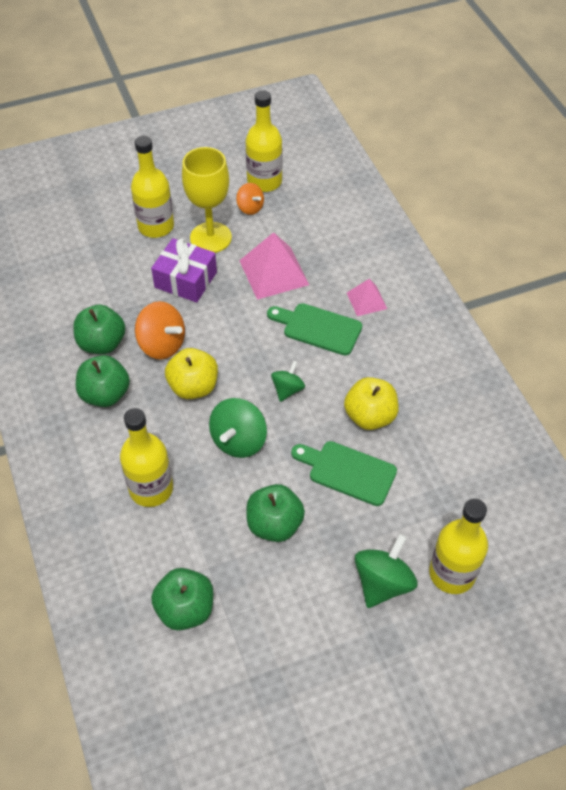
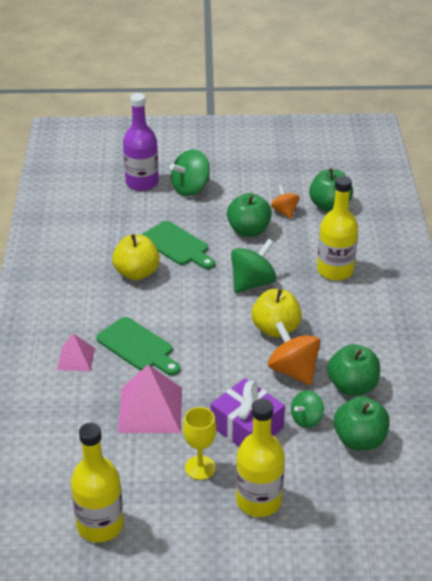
camera: 160 degrees left, 15 degrees down
(105, 394) = (358, 343): green apple -> green apple (359, 440)
(210, 238) = (200, 468): yellow goblet -> yellow goblet, size x0.61
(250, 208) = (136, 493): orange spinning top -> orange spinning top (284, 212)
(287, 389) = (193, 307): green spinning top -> green spinning top (306, 419)
(452, 573) = (142, 183): yellow bottle -> purple bottle

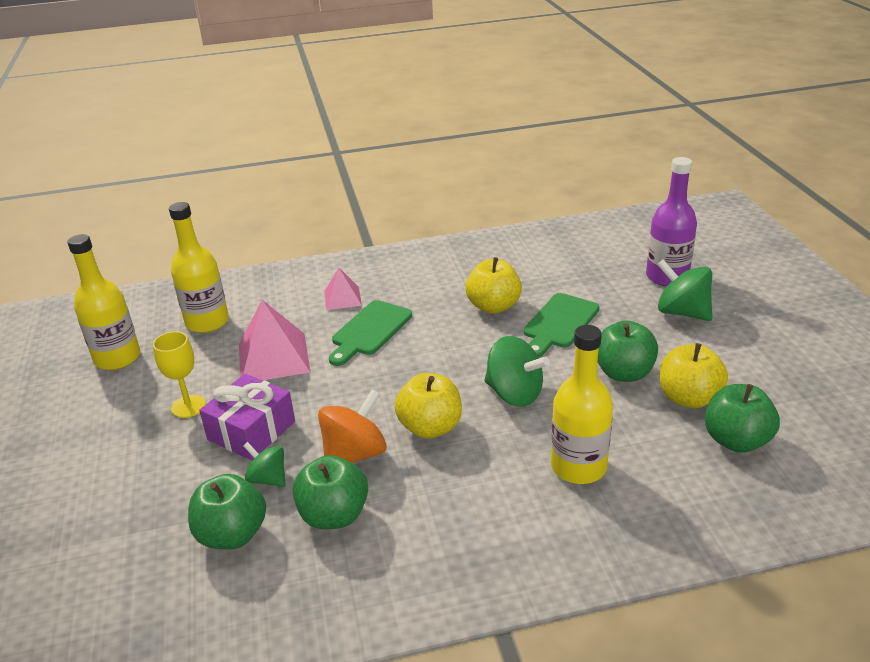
camera: 80 degrees right, 5 degrees down
(258, 500) = (137, 458): yellow bottle -> yellow bottle (207, 322)
(284, 212) = (688, 398): orange spinning top -> yellow apple

